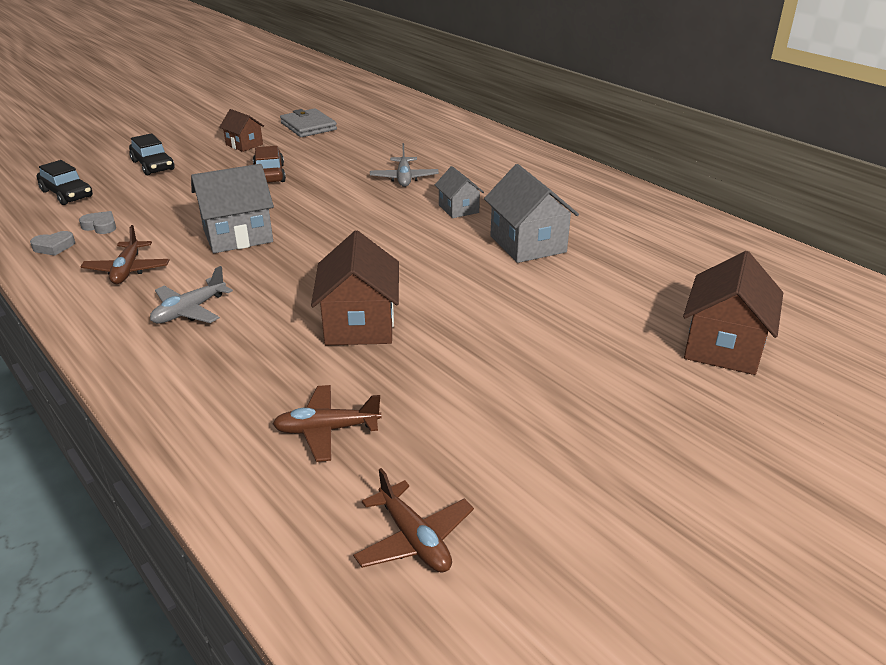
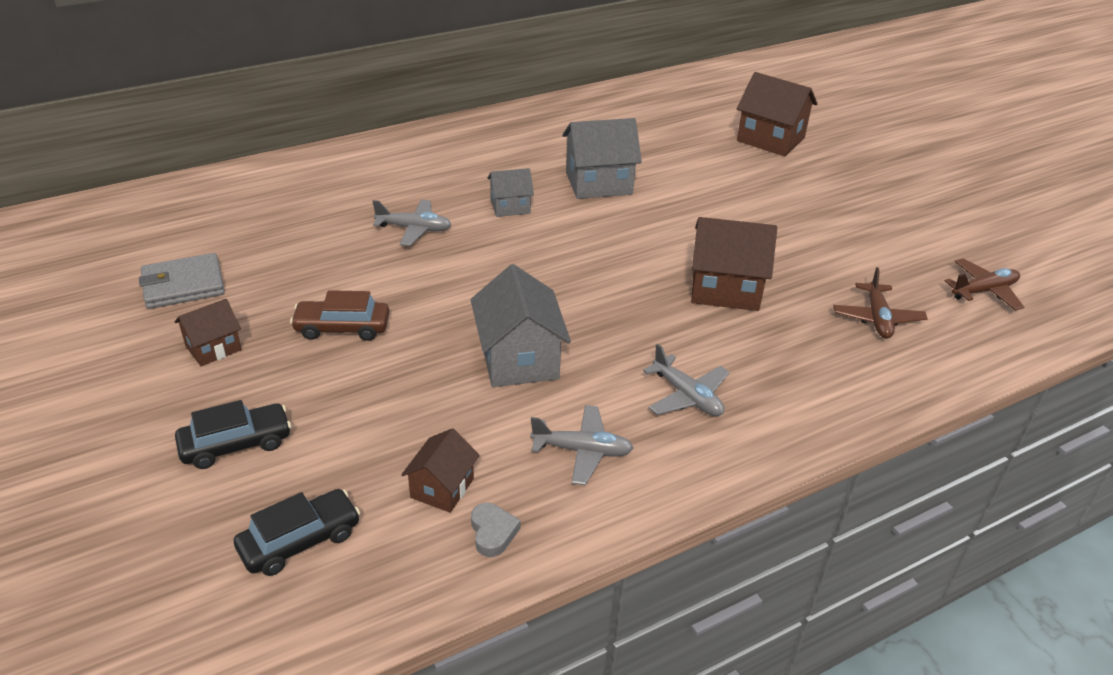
camera: 80 degrees left, 5 degrees up
(100, 226) = (442, 488): grey heart -> brown house
(127, 270) = (582, 451): brown plane -> grey plane

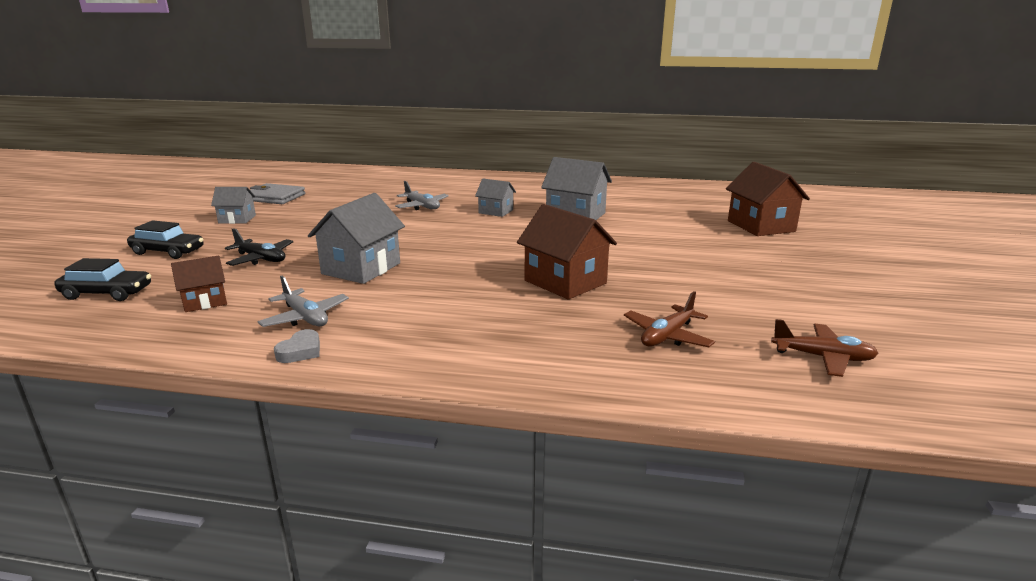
camera: 40 degrees right, 15 degrees down
(213, 348) = (237, 219): brown house -> grey house
(342, 328) = (304, 229): brown car -> none
(382, 398) = (261, 259): none -> black plane
(493, 532) = (183, 329): grey heart -> grey heart (300, 351)
(687, 396) = (424, 320): grey plane -> none

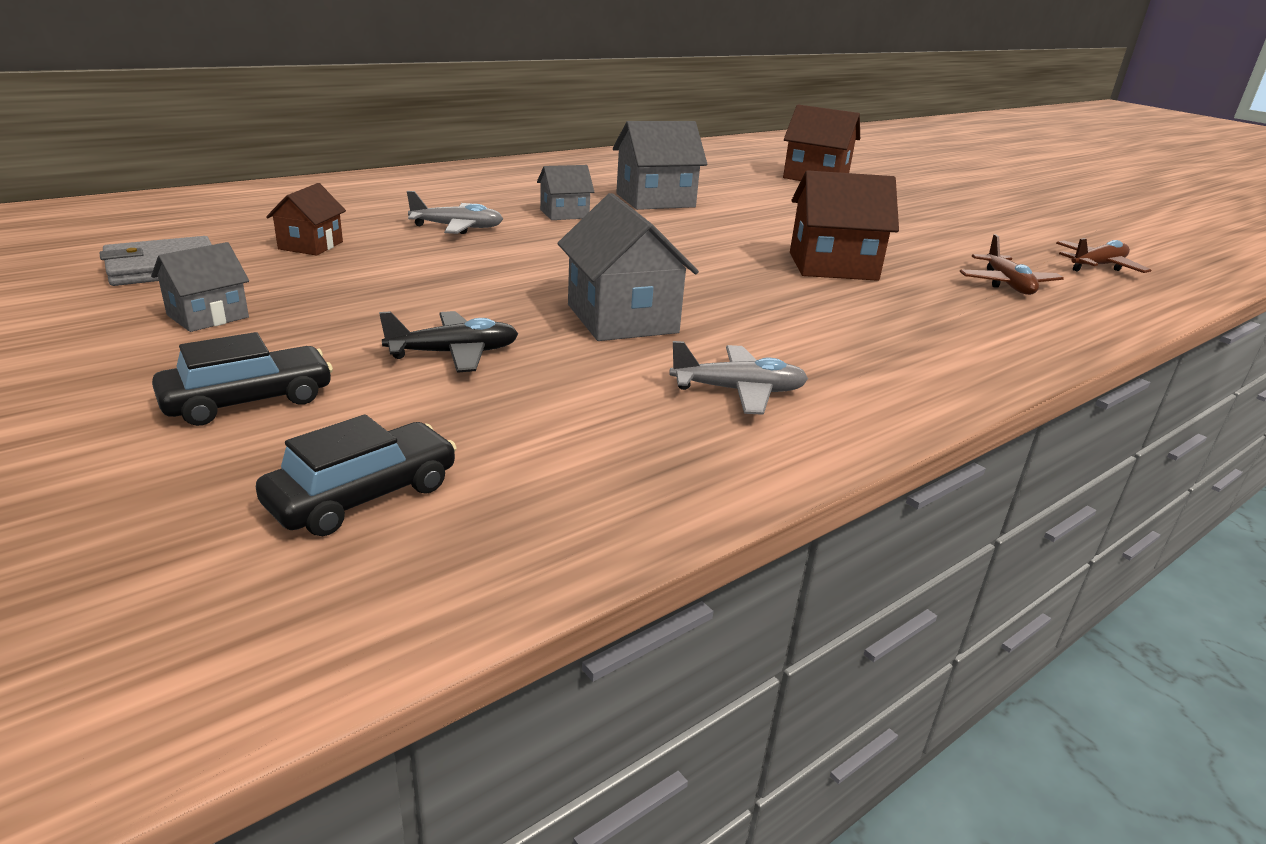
camera: 50 degrees left, 5 degrees up
(205, 301) = (564, 431): brown house -> brown house (311, 245)
(300, 351) = (844, 422): grey heart -> none

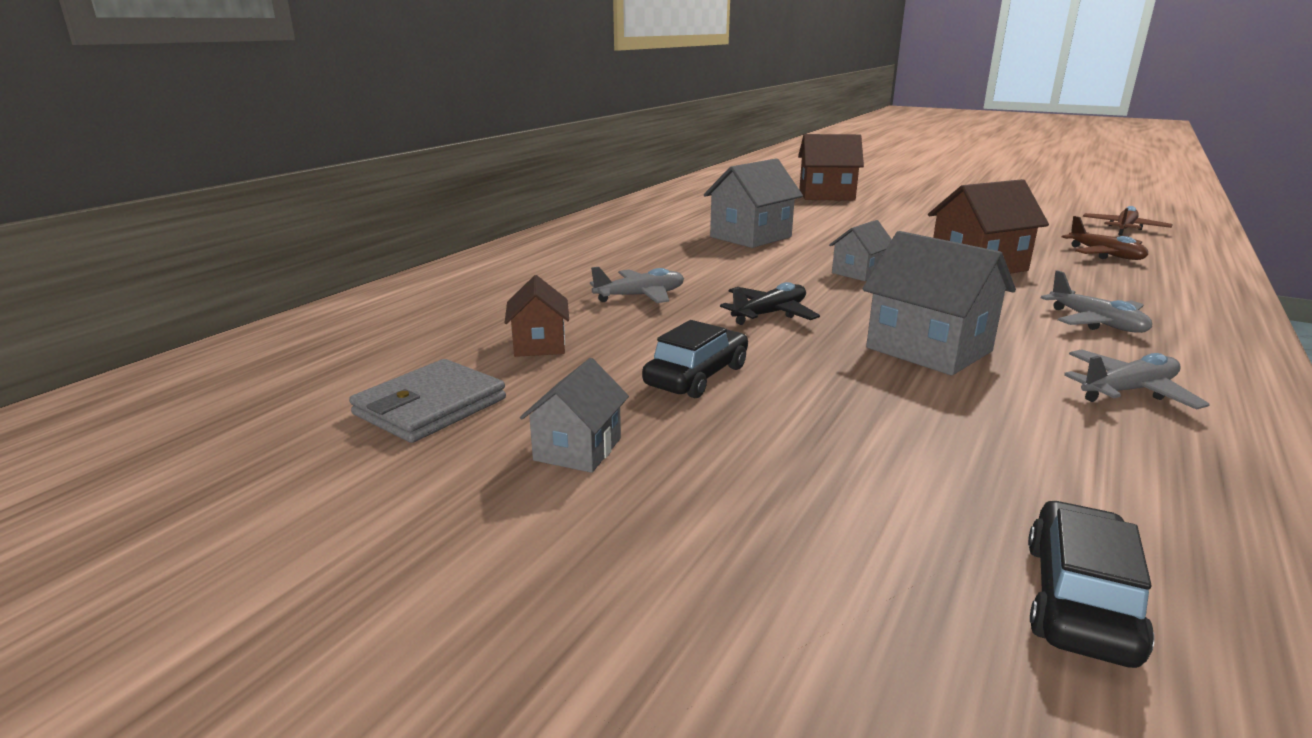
camera: 20 degrees left, 5 degrees down
(248, 400) = (791, 532): black car -> black car (697, 376)
(454, 353) = (869, 421): black plane -> black plane (770, 314)
(564, 214) = (704, 264): grey house -> grey house (859, 272)
(842, 336) = (1096, 323): none -> grey plane

